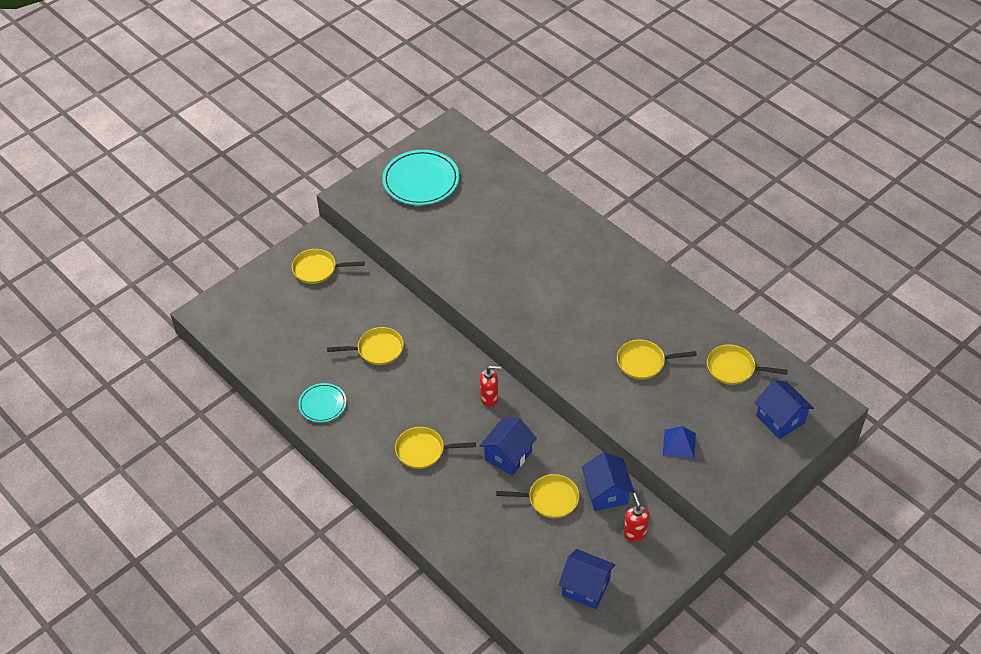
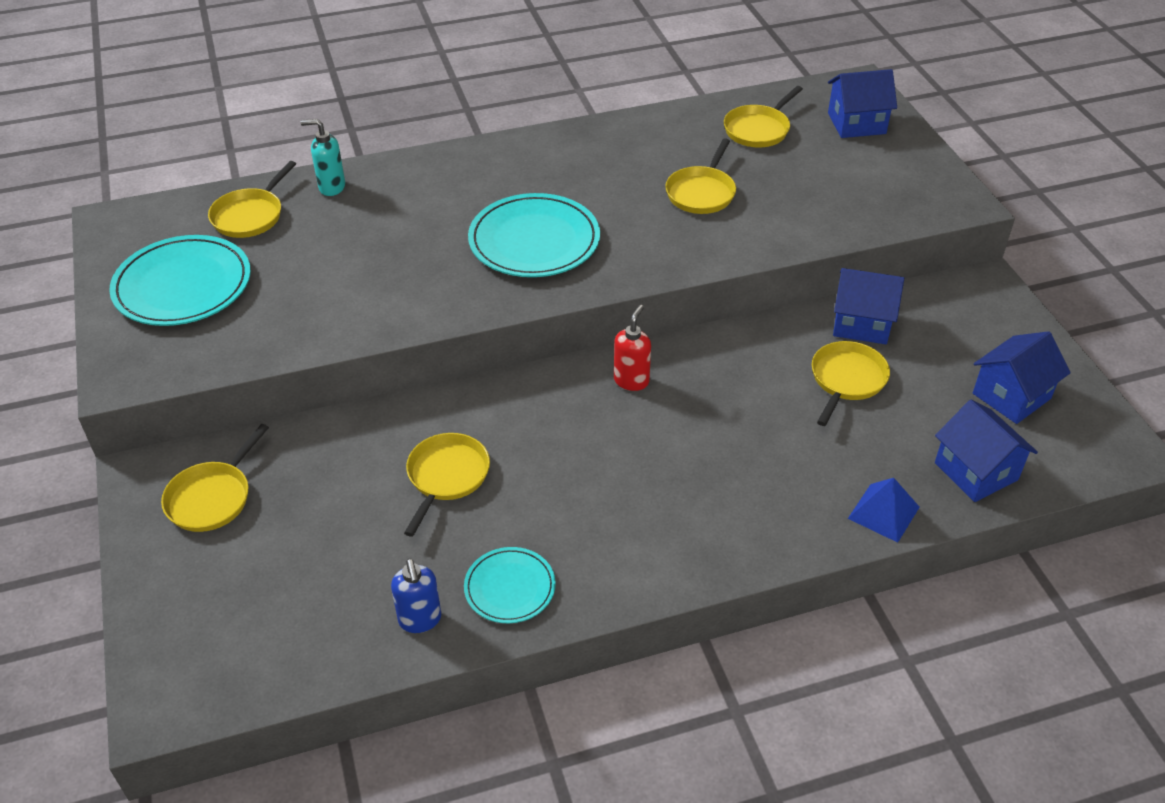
camera: 65 degrees left, 5 degrees down
(288, 379) = (420, 620): none -> blue soap dispenser
(423, 450) = (685, 487): yellow pan -> yellow pan (250, 215)
(508, 455) = (747, 396): blue house -> blue house (976, 471)
(535, 196) = (331, 187): none -> turquoise soap dispenser
(546, 302) = (534, 241): none -> turquoise plate
(634, 533) = (939, 321): red soap dispenser -> none
(679, 444) = (852, 209): blue pyramid -> blue pyramid (883, 512)

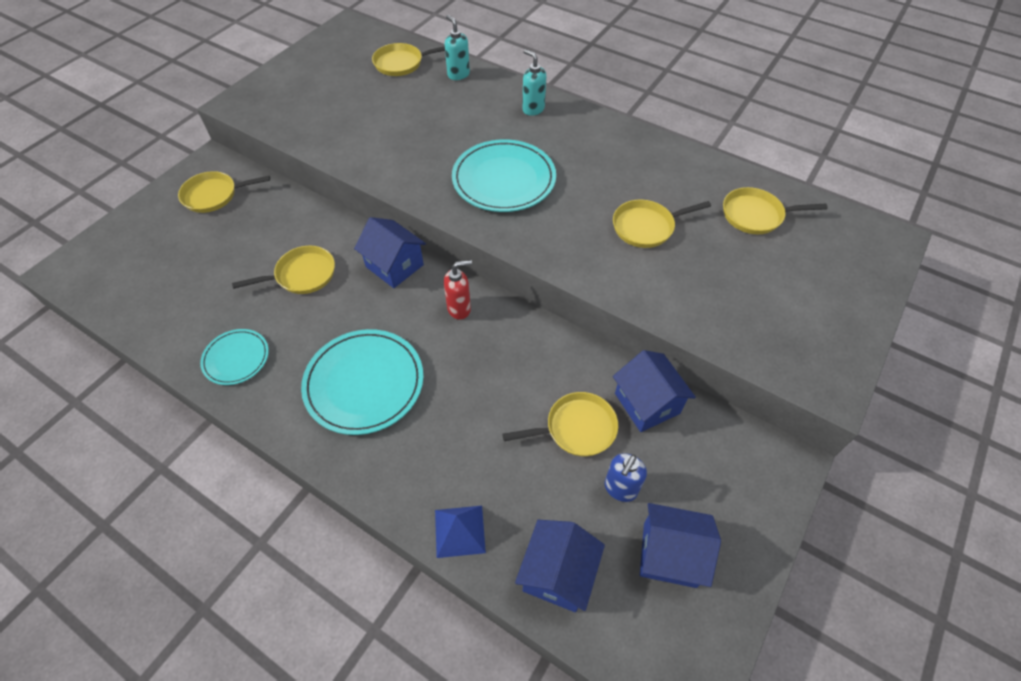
camera: 50 degrees right, 10 degrees up
(183, 286) = (322, 78): turquoise plate -> turquoise plate (364, 383)
(420, 620) = (184, 333): blue soap dispenser -> blue soap dispenser (620, 489)
(458, 169) = (533, 109): none -> turquoise soap dispenser
(856, 123) = (840, 264): blue house -> blue house (394, 266)

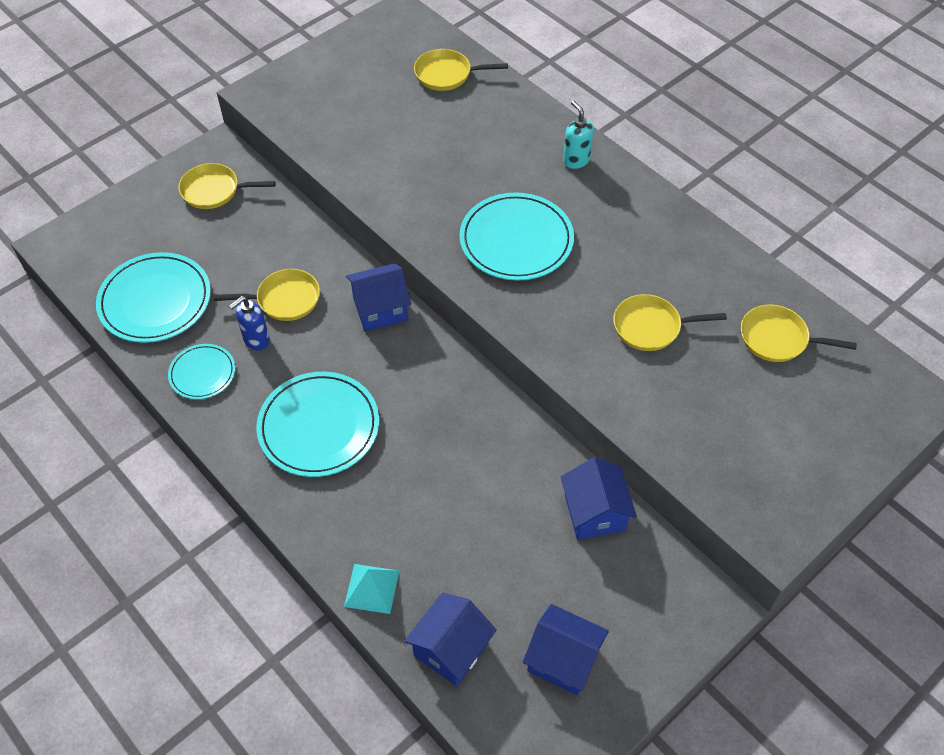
camera: 15 degrees right, 0 degrees up
(175, 301) = (155, 301): none -> turquoise plate
(394, 266) = (380, 309): blue house -> blue house turned 75 degrees counterclockwise
(458, 74) = (505, 100): turquoise soap dispenser -> none
(459, 309) = (434, 371): red soap dispenser -> none
(459, 531) = (371, 588): blue pyramid -> turquoise pyramid
(576, 428) = (514, 521): yellow pan -> none
(620, 489) = (537, 588): blue soap dispenser -> blue soap dispenser (256, 340)

